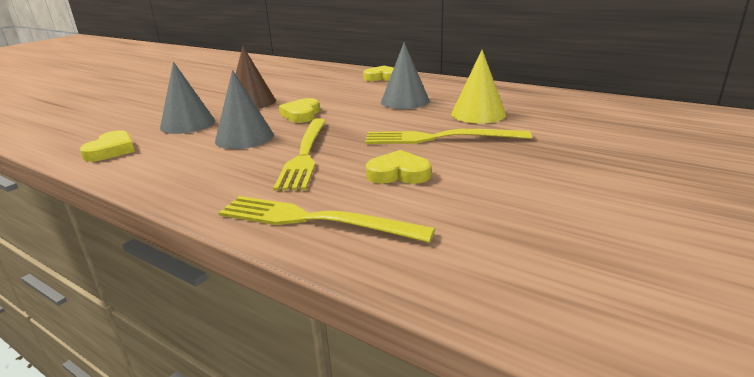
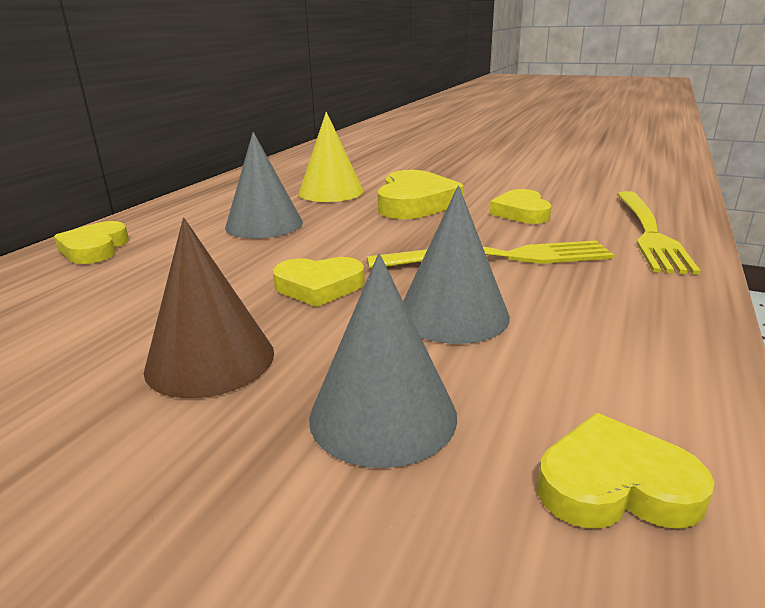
camera: 100 degrees left, 0 degrees up
(439, 138) = (415, 203): yellow fork -> yellow heart

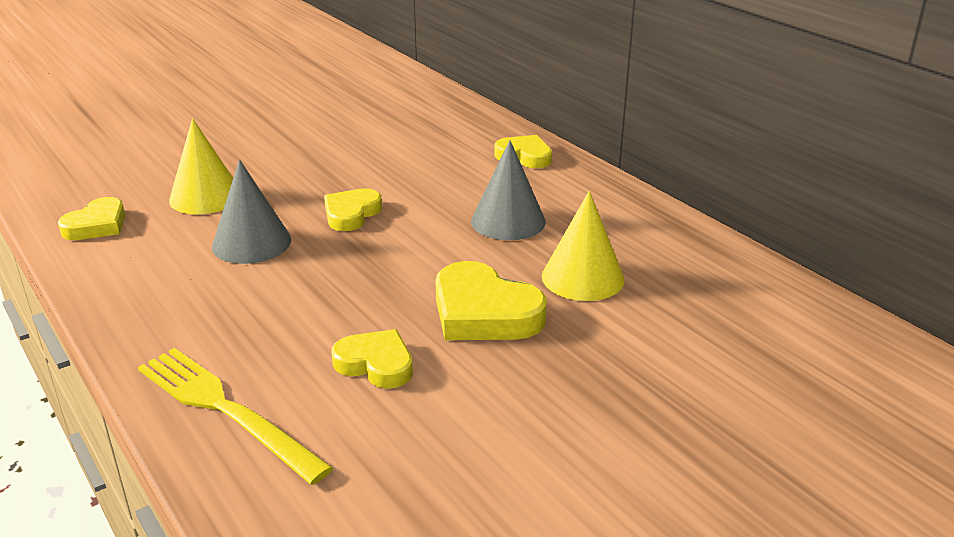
camera: 120 degrees right, 5 degrees up
(210, 360) = (309, 171): brown cone -> none
(383, 415) = (206, 197): grey cone -> yellow cone
(499, 258) = (297, 296): yellow fork -> none

